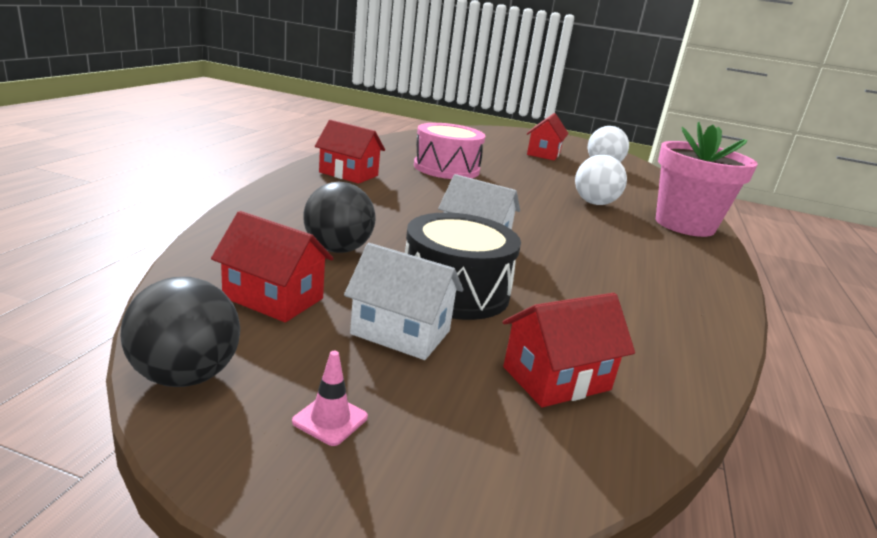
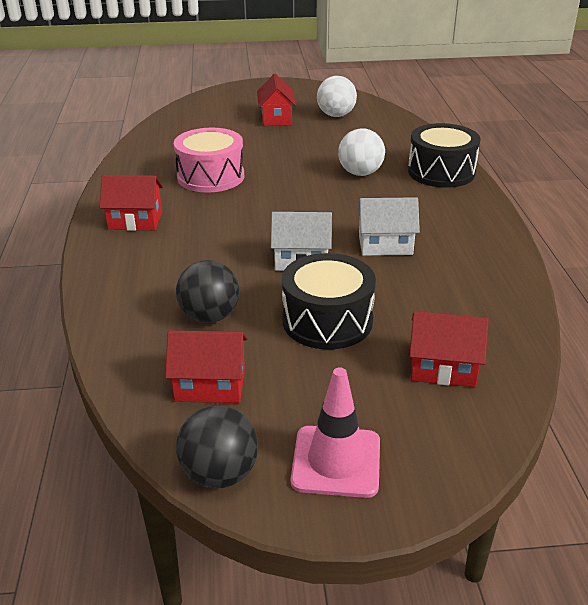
camera: 20 degrees left, 10 degrees up
(330, 419) = (336, 461): pink traffic cone -> pink traffic cone, size x2.11
(400, 332) = (322, 376): white house -> white house (385, 245)
(556, 378) = (443, 368): red house -> red house turned 60 degrees clockwise
(684, 225) = (441, 172): pink flower pot -> black drum

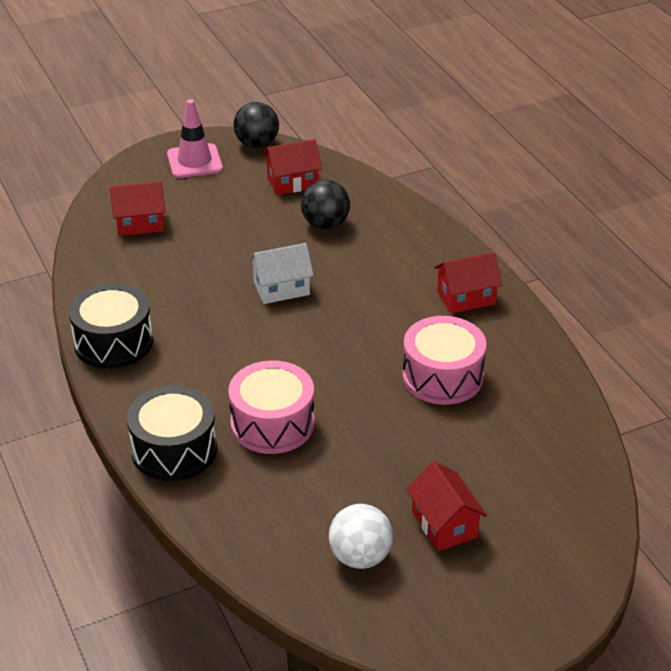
camera: 160 degrees right, 5 degrees up
(327, 321) = (234, 239): black drum -> black drum (113, 342)
(360, 173) = (272, 424): white ball -> pink drum
(385, 245) = (211, 322): white house -> none

